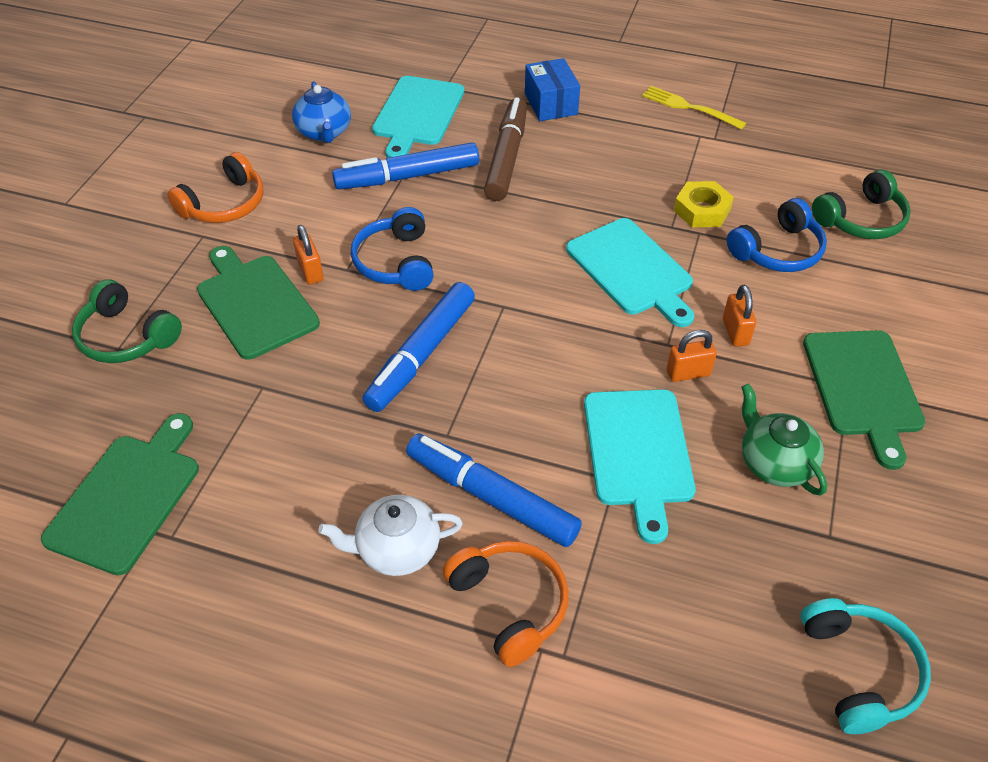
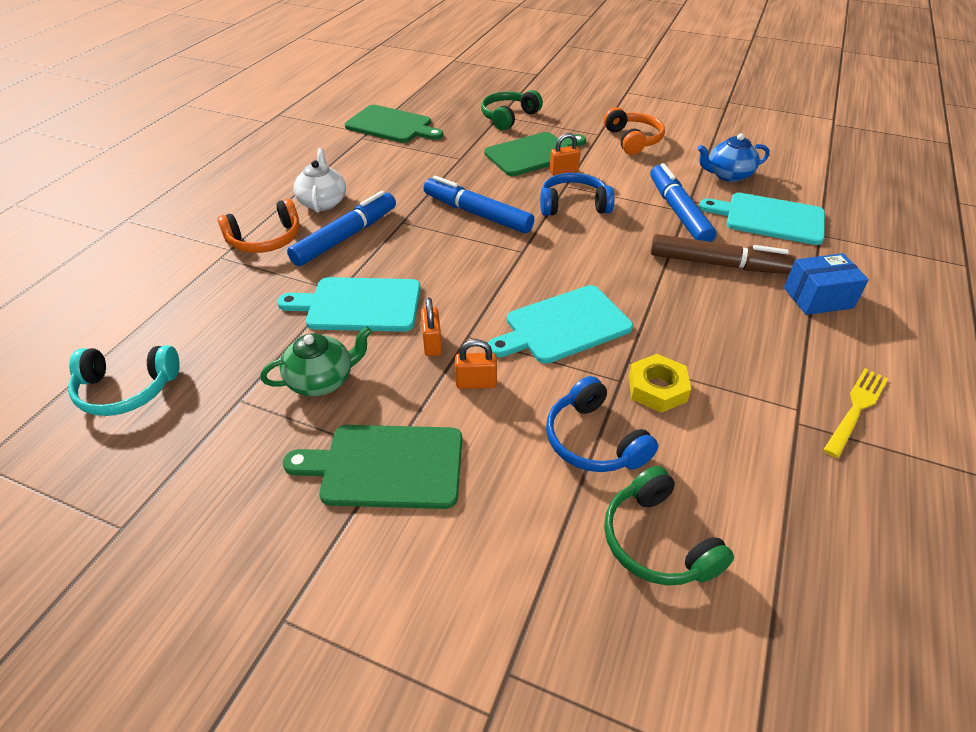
camera: 95 degrees right, 5 degrees down
(224, 204) = (632, 140): orange headphones -> orange headphones turned 150 degrees counterclockwise

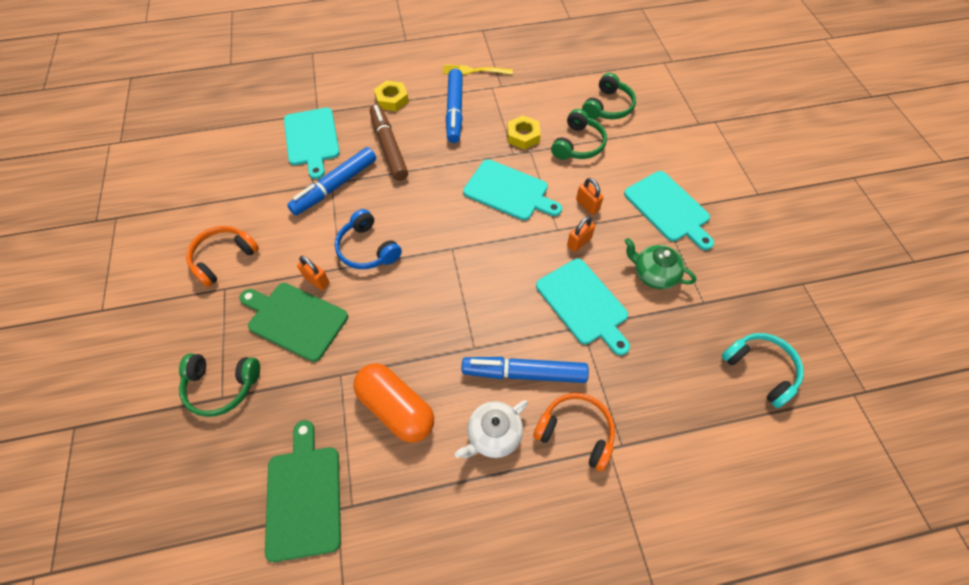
camera: 125 degrees left, 15 degrees up
(386, 466) = (668, 208): green cutting board -> turquoise cutting board
(402, 171) = (396, 408): none -> orange capsule
(477, 214) = (424, 303): blue marker -> blue marker (454, 111)
(594, 440) = (578, 144): blue headphones -> green headphones
(728, 175) = (257, 177): blue teapot -> none
(818, 298) = (392, 99): blue box -> yellow nut

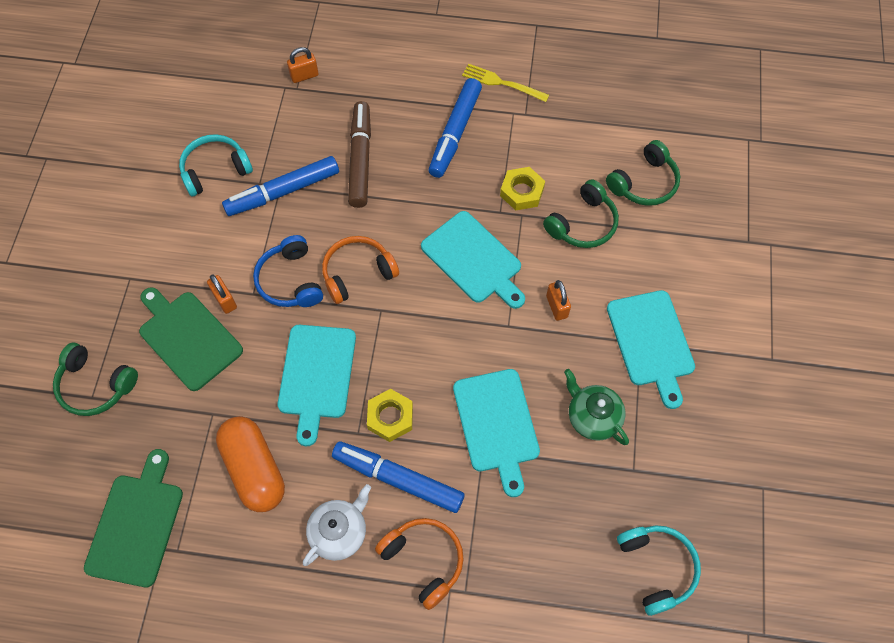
camera: 20 degrees right, 5 degrees up
(223, 258) = (139, 243): orange headphones -> orange headphones (357, 273)
(271, 186) = (215, 170): none -> turquoise headphones
(312, 139) = (278, 122): turquoise cutting board -> turquoise cutting board (317, 376)
(392, 99) = (388, 95): yellow nut -> yellow nut (390, 417)
(493, 435) = (339, 532): white teapot -> white teapot turned 150 degrees clockwise
(579, 242) = (525, 349): orange padlock -> orange padlock (304, 76)

